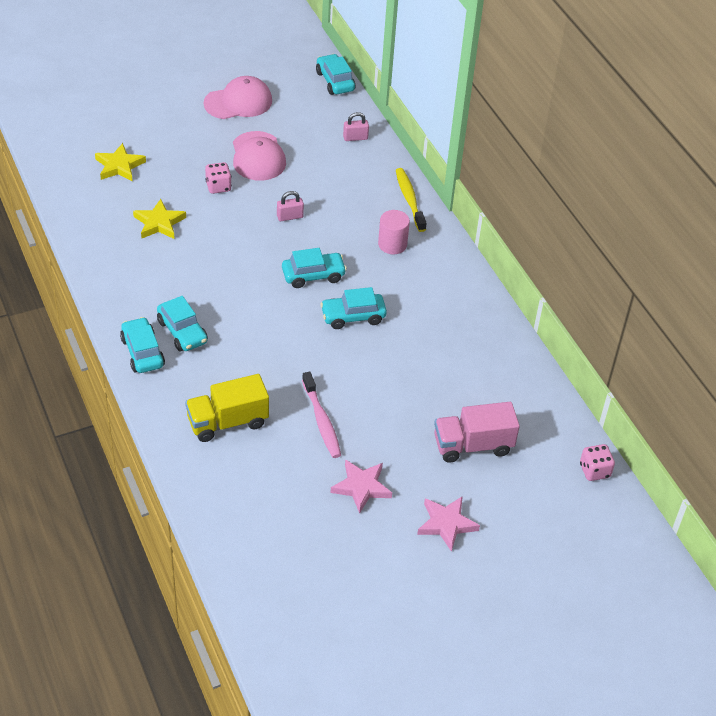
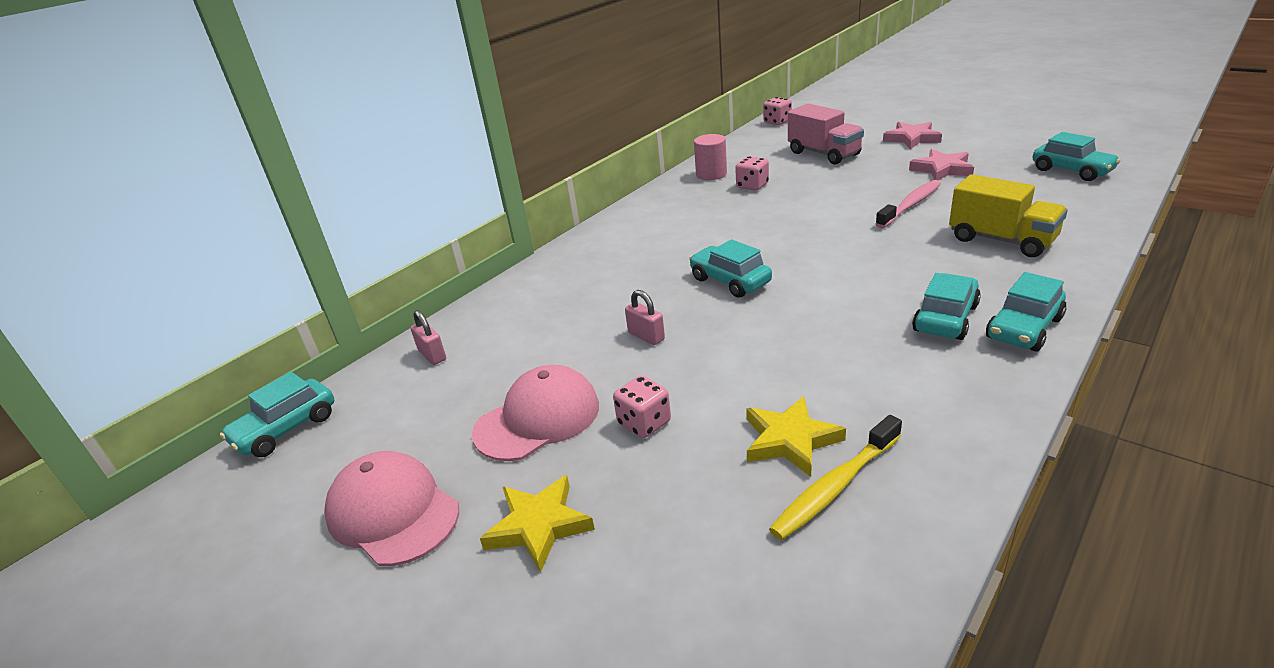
camera: 110 degrees left, 15 degrees down
(119, 166) = (703, 578): yellow star -> yellow star (538, 525)
(353, 316) = (759, 240): turquoise car -> turquoise car (1071, 171)
(392, 244) = (623, 260): pink cylinder -> pink cylinder (711, 174)
(409, 199) = (534, 277): yellow toothbrush -> yellow toothbrush (835, 486)
(449, 364) = (752, 186): none -> pink dice

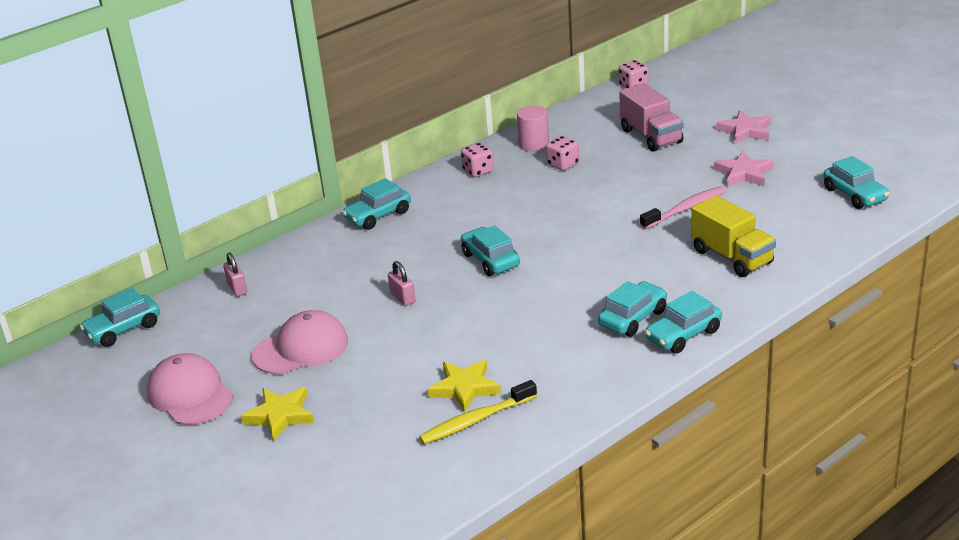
camera: 10 degrees right, 0 degrees up
(578, 256) = (378, 216): none -> turquoise car
(644, 423) = (373, 362): pink dice -> pink dice (478, 171)

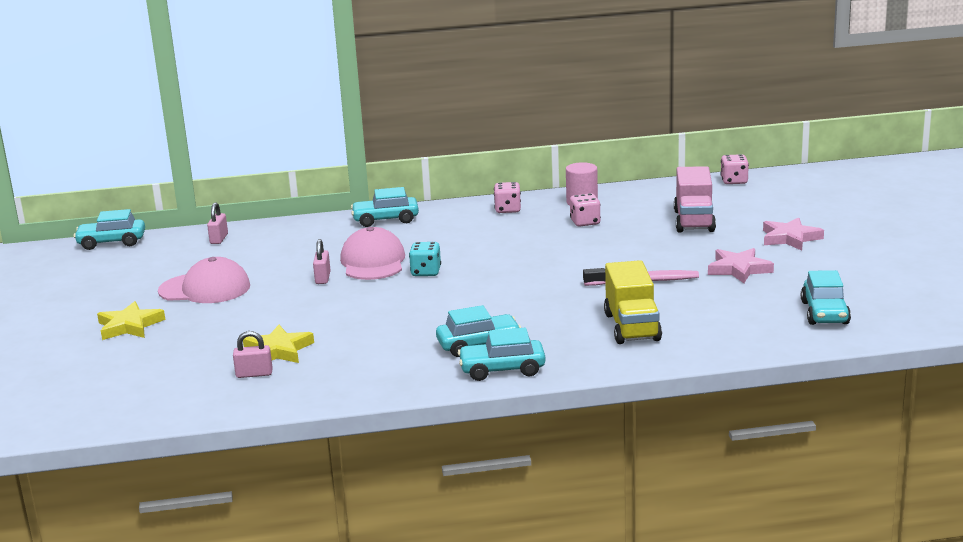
camera: 30 degrees right, 10 degrees down
(190, 394) = (94, 294): pink cap -> pink cap (373, 262)
(476, 420) = (254, 374): yellow toothbrush -> pink padlock
(490, 260) = (426, 272): turquoise car -> turquoise dice

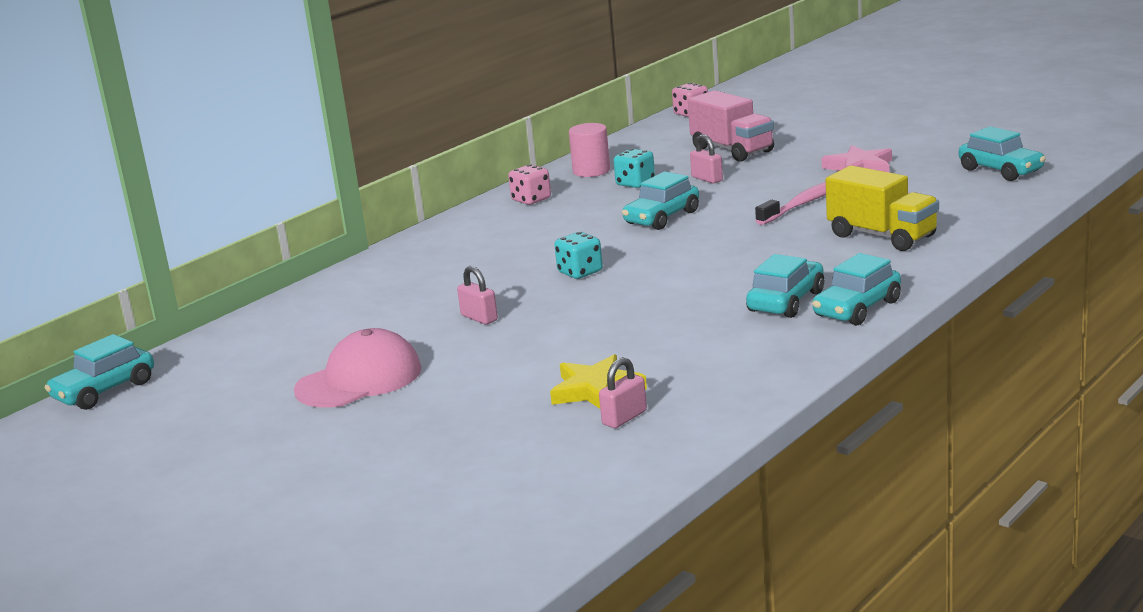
camera: 40 degrees left, 0 degrees up
(129, 326) = (353, 446): yellow star -> none
(219, 239) = (252, 335): pink padlock -> pink padlock (707, 179)
(373, 262) = (499, 285): pink cap -> none
(385, 220) = (418, 250): turquoise car -> turquoise car (662, 218)
(585, 222) = (635, 183): pink dice -> turquoise dice
(790, 238) = (843, 135): pink star -> none

